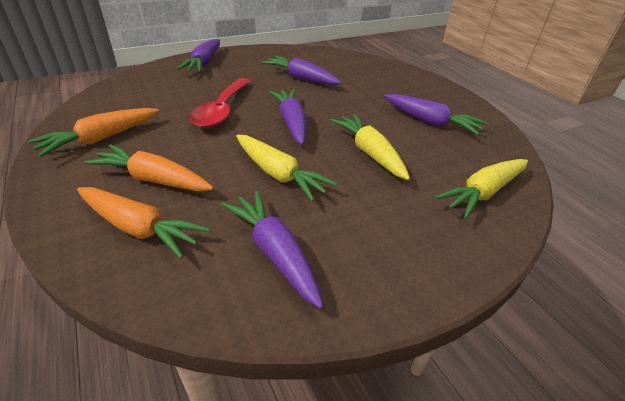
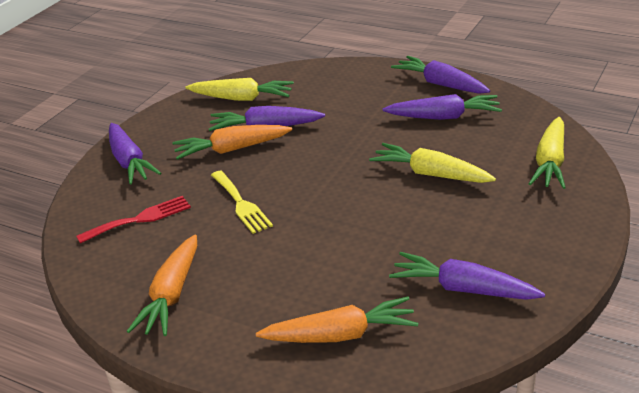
camera: 30 degrees left, 5 degrees down
(153, 179) = (287, 297): orange carrot -> orange carrot (231, 149)
(159, 91) = (139, 219): none -> red fork
(222, 110) = (241, 204): red spoon -> yellow fork
(278, 174) = (384, 233): yellow carrot -> yellow carrot (242, 98)
(291, 123) = (327, 181): purple carrot -> purple carrot (440, 84)

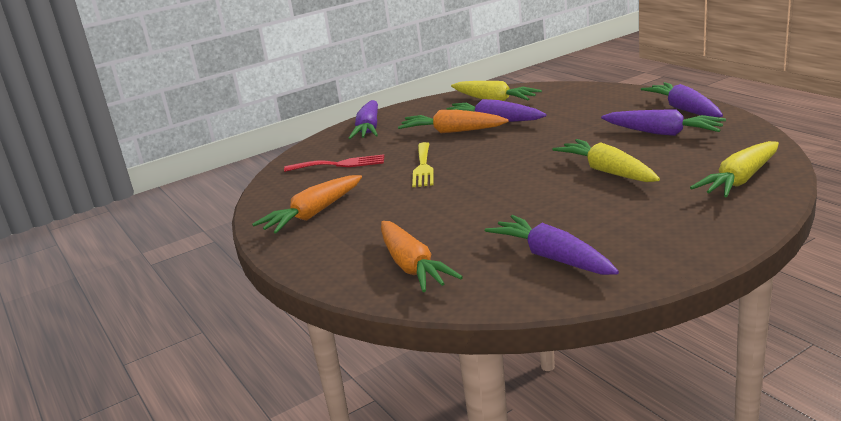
camera: 30 degrees right, 10 degrees down
(341, 335) = (412, 266): orange carrot -> orange carrot turned 45 degrees clockwise

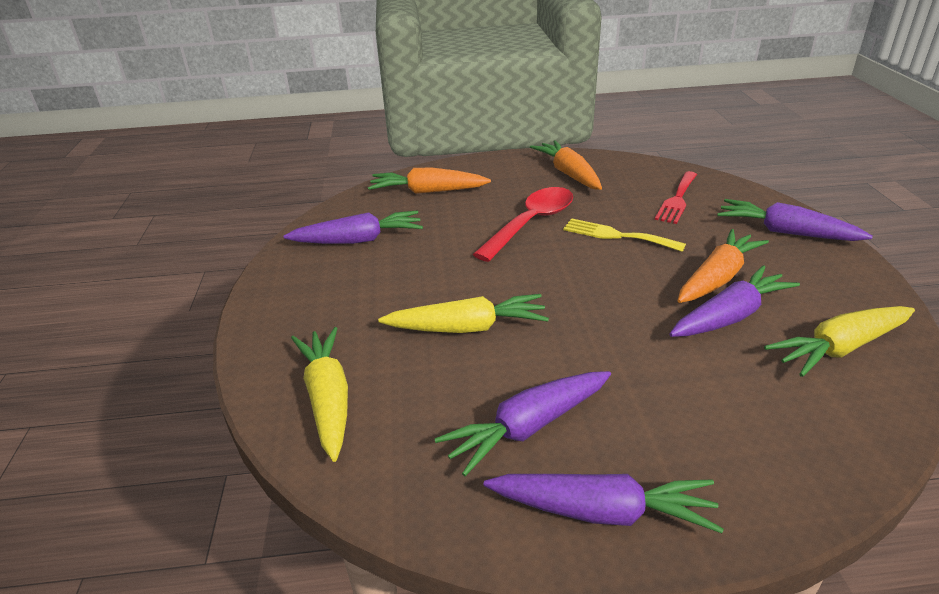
camera: 115 degrees right, 10 degrees up
(434, 198) = (531, 223): none -> red spoon

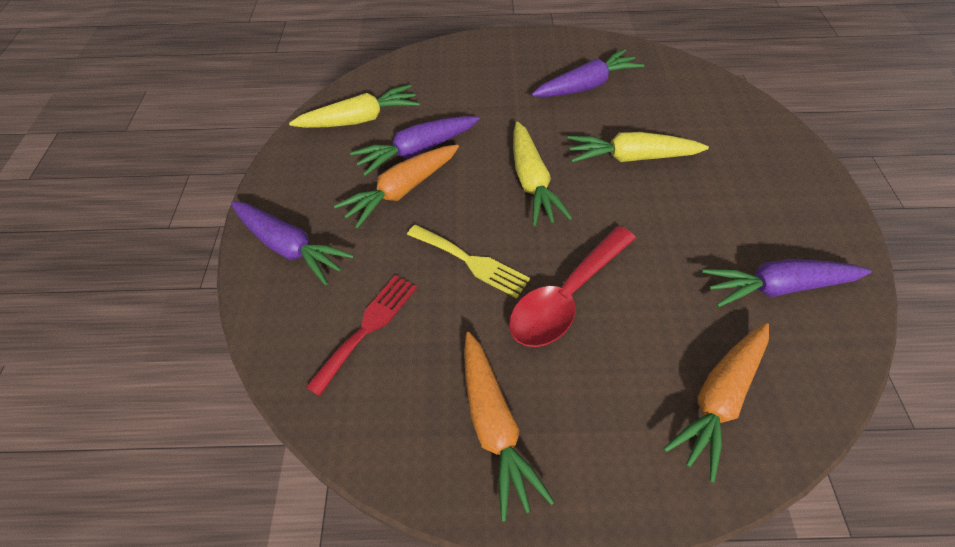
camera: 175 degrees left, 20 degrees up
(328, 398) = (721, 110): yellow carrot -> yellow carrot (531, 182)
(427, 191) = (718, 399): orange carrot -> orange carrot turned 120 degrees clockwise
(603, 512) = (551, 48): purple carrot -> none

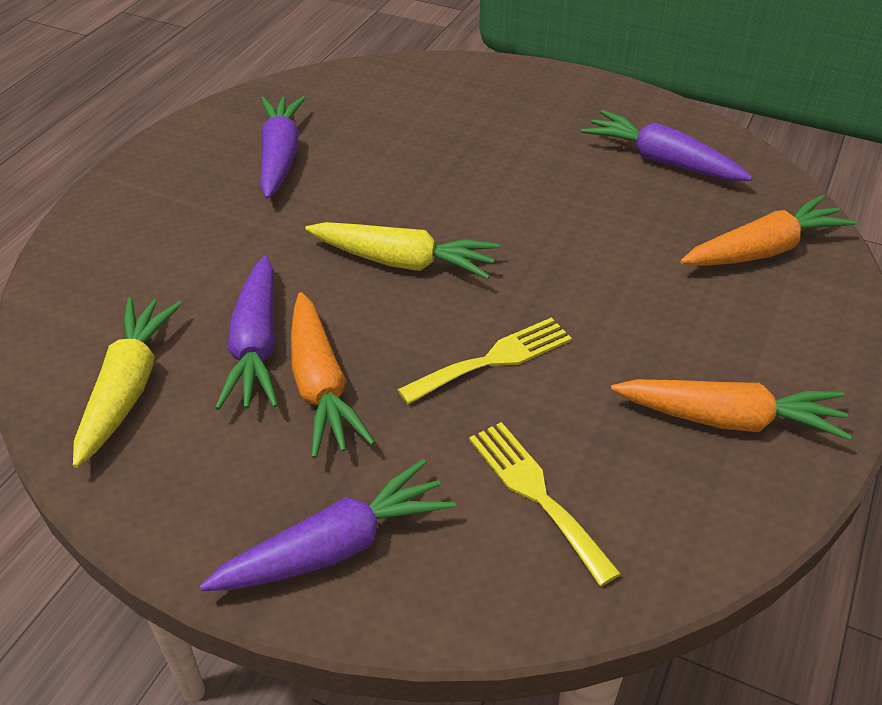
camera: 65 degrees left, 10 degrees down
(367, 328) = (537, 494): red fork -> yellow fork
(566, 296) = (592, 300): red spoon -> none
(631, 157) = (428, 173): yellow carrot -> none
(718, 399) = (764, 250): orange carrot -> orange carrot turned 90 degrees counterclockwise
(777, 287) = (662, 161): purple carrot -> purple carrot turned 105 degrees clockwise

